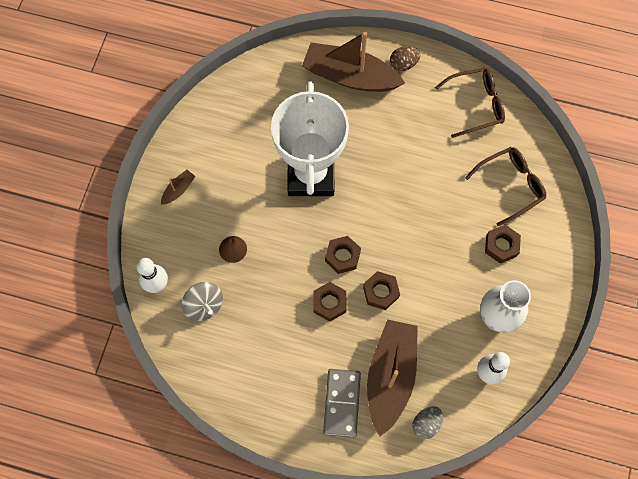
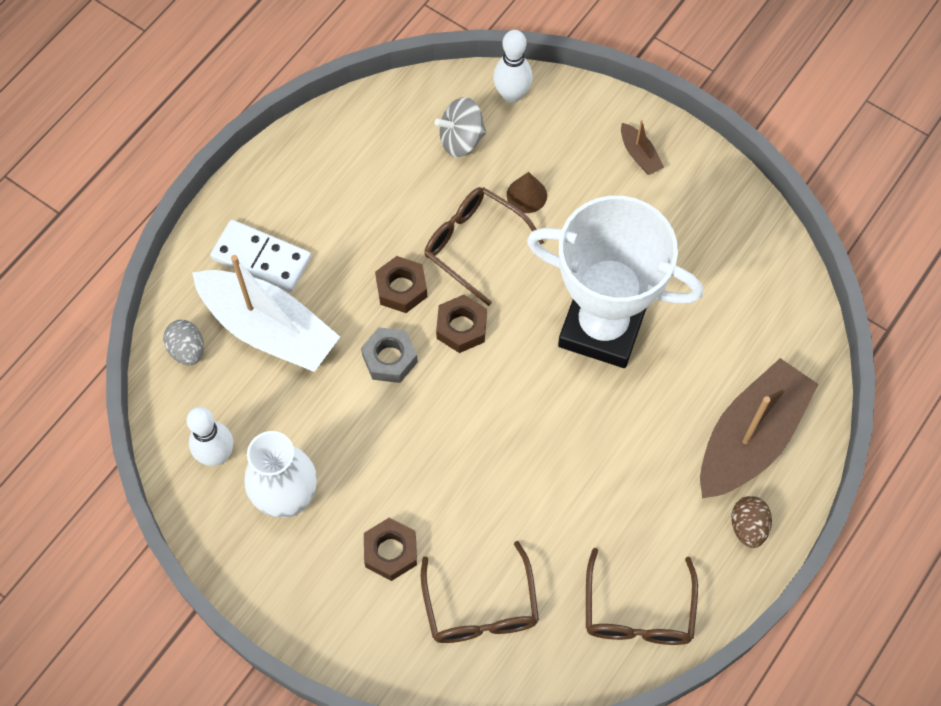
camera: 110 degrees right, 5 degrees down
(281, 269) = (474, 245): none -> brown glasses
(341, 403) = (261, 258): grey domino -> white domino
(380, 292) = (389, 358): brown nut -> grey nut
(390, 376) = (269, 329): brown boat -> white boat

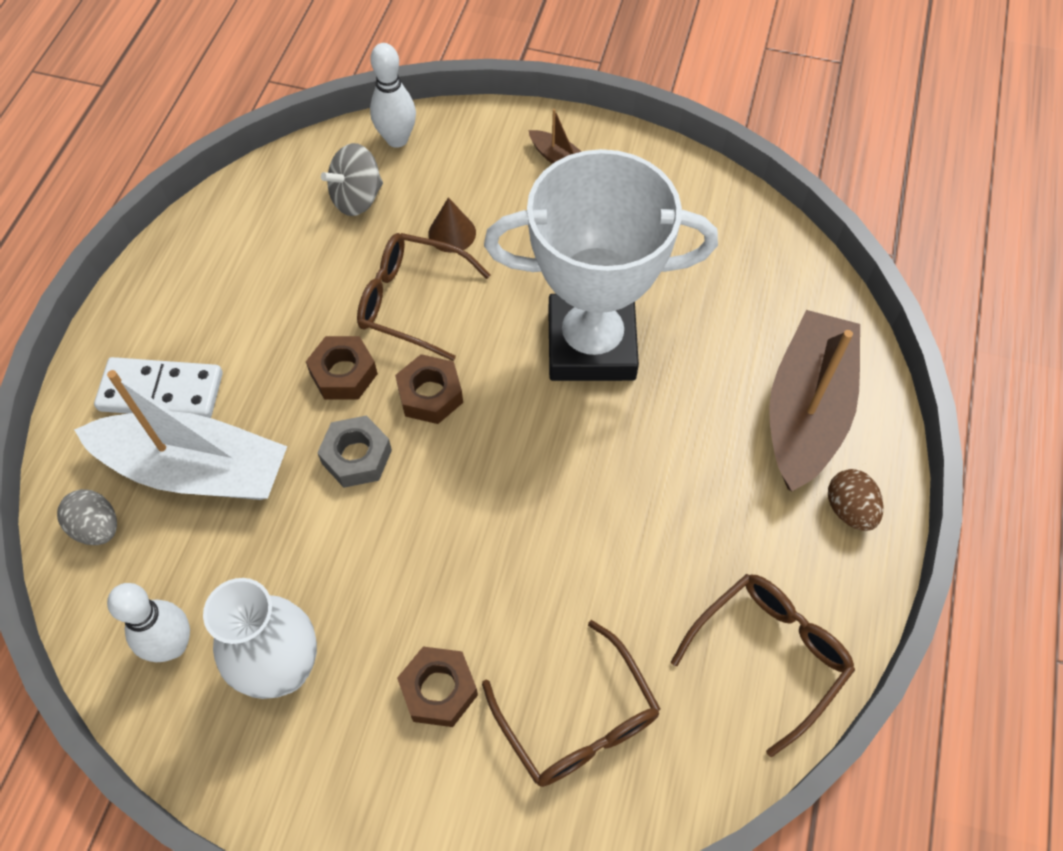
camera: 20 degrees left, 5 degrees down
(638, 612) = (769, 655): brown glasses -> brown glasses turned 120 degrees counterclockwise

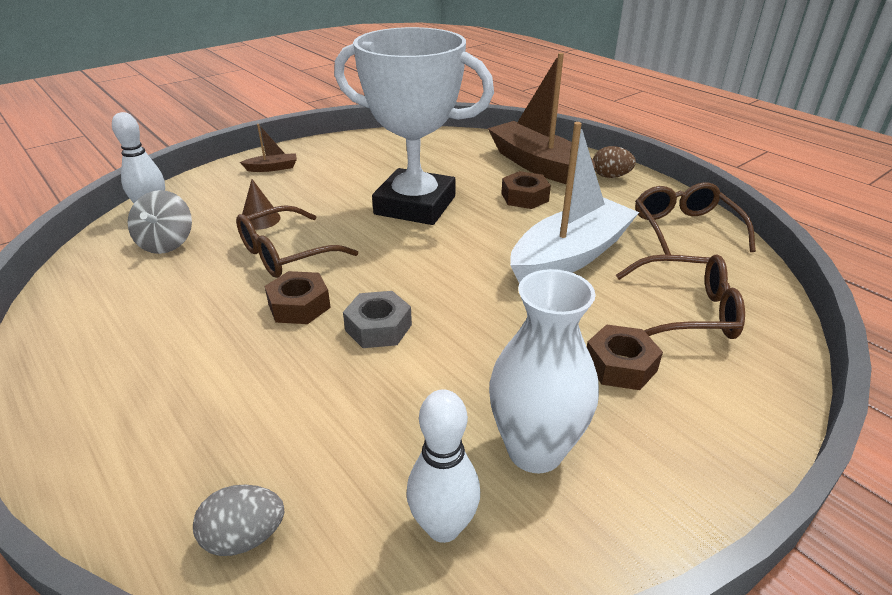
camera: 55 degrees left, 25 degrees down
(161, 391) = (164, 418): white domino -> none
(195, 469) = (274, 428): white boat -> white boat (570, 256)
(430, 395) = (370, 275): brown nut -> brown nut (524, 197)
(591, 345) = (415, 205): white trophy -> white trophy turned 75 degrees clockwise

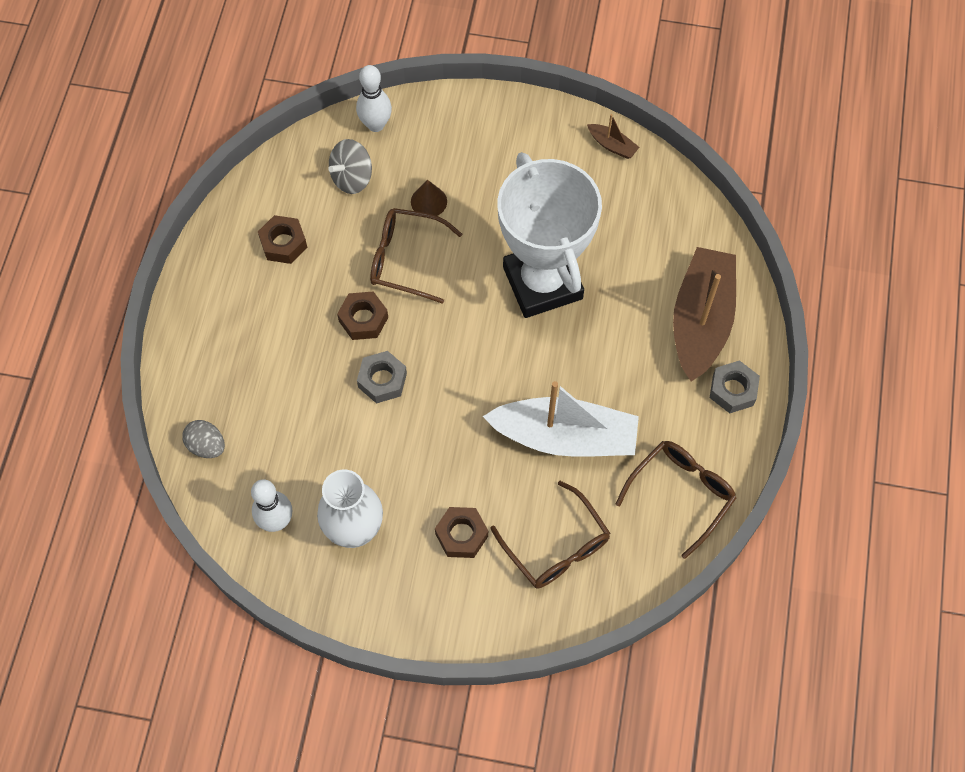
camera: 50 degrees right, 30 degrees up
(272, 168) = (504, 132): brown boat -> brown boat (612, 145)
(524, 197) = (629, 349): brown nut -> brown nut (283, 243)
(610, 176) = (733, 390): brown egg -> grey nut

